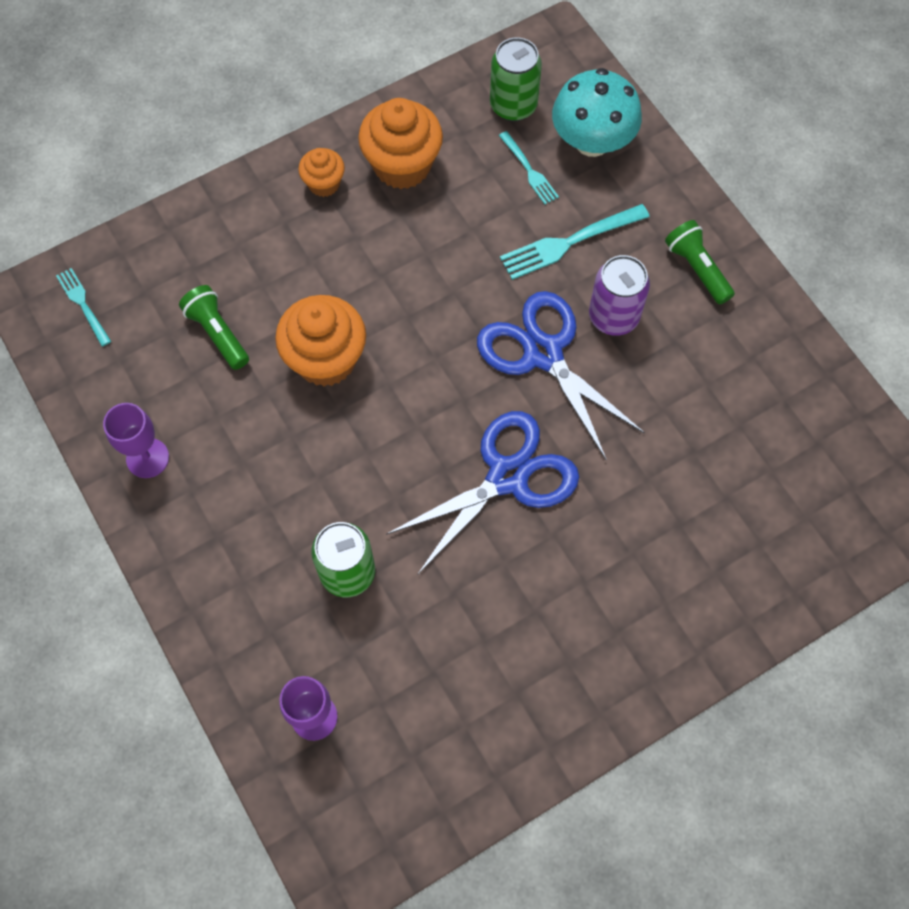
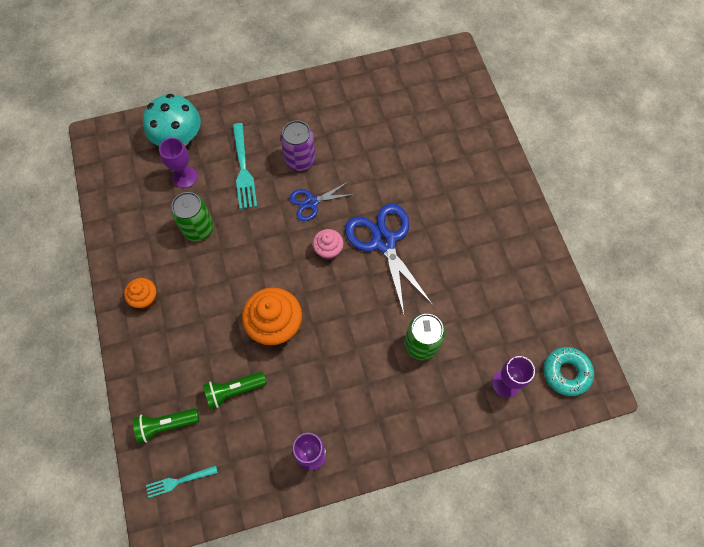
camera: 75 degrees left, 0 degrees up
(355, 814) = (566, 372): none -> turquoise donut
(402, 165) = (151, 248): orange cupcake -> none
(468, 399) = (328, 250): none -> pink cupcake
(513, 105) = (134, 173): green can -> green can (198, 229)
(529, 170) = (185, 177): turquoise fork -> purple goblet
(543, 353) = (311, 202): blue scissors -> blue scissors, size x0.56
(697, 268) = (284, 110): green flashlight -> green flashlight (166, 425)

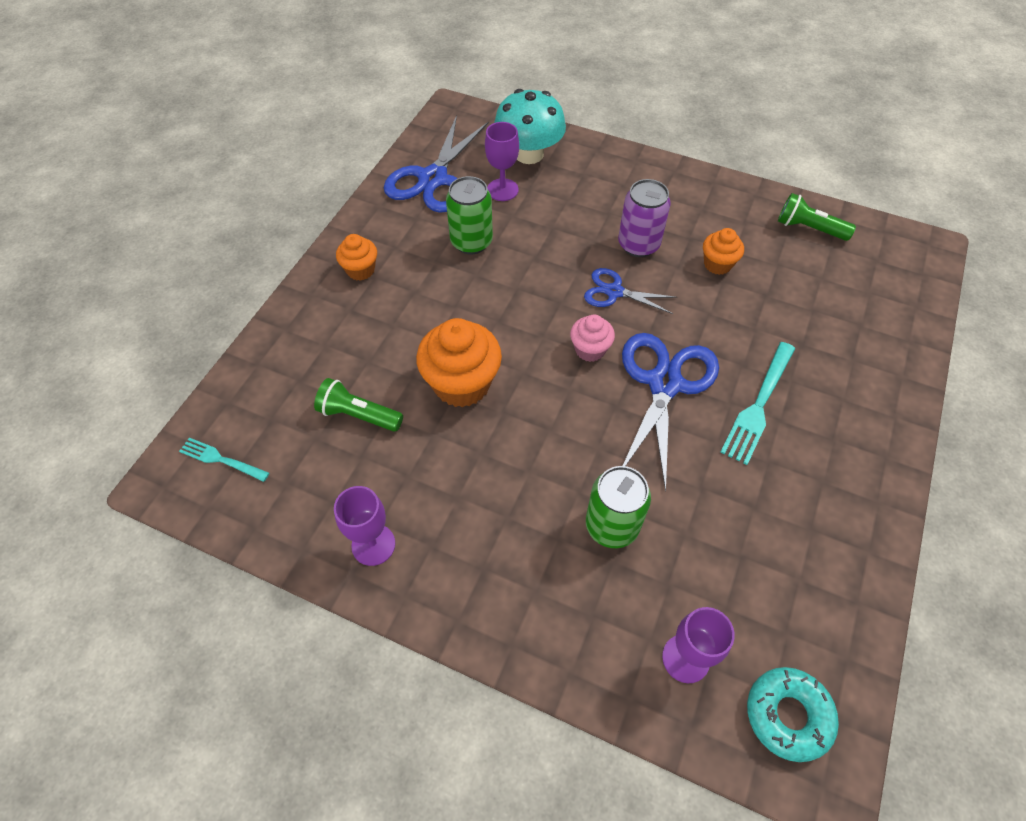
camera: 40 degrees right, 10 degrees down
(131, 200) = (433, 179): none -> blue scissors
(166, 425) = (263, 397): green flashlight -> green flashlight (808, 228)
(243, 169) = (568, 217): turquoise fork -> turquoise fork (758, 405)
(354, 142) = (717, 264): none -> orange cupcake

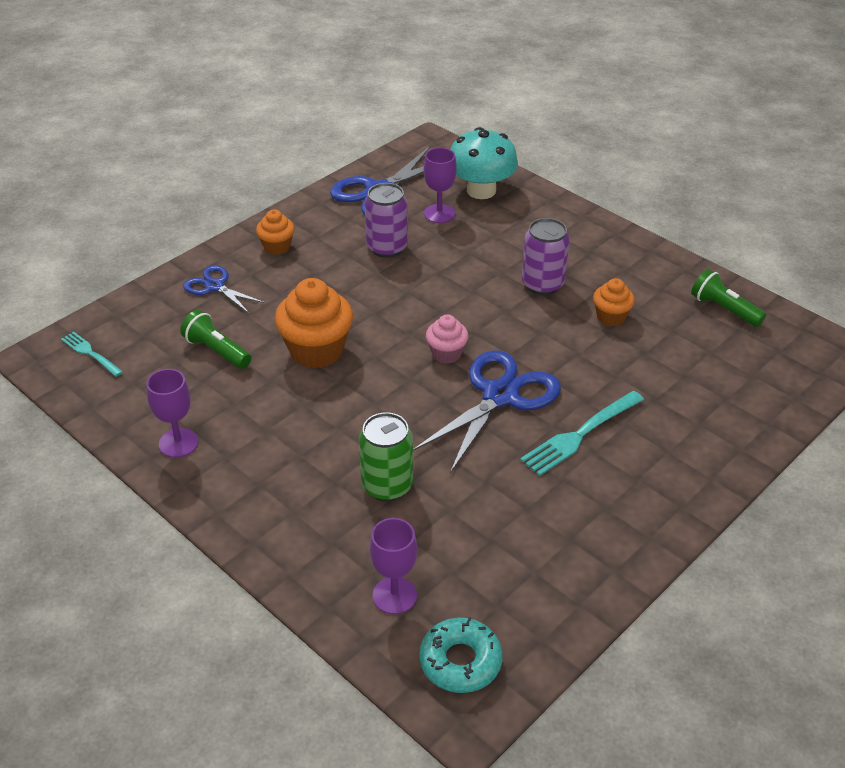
camera: 20 degrees right, 15 degrees down
(471, 242) = (387, 247): green can -> purple can
(614, 292) = (496, 315): blue scissors -> blue scissors (215, 286)

